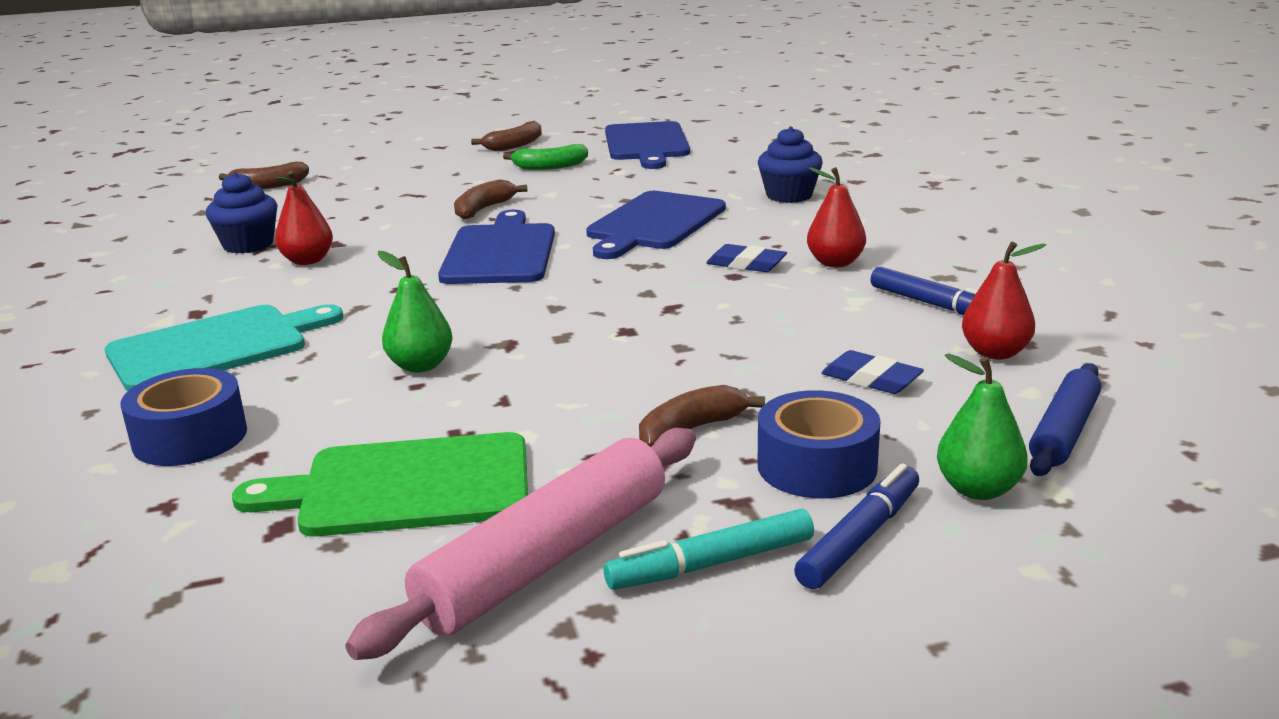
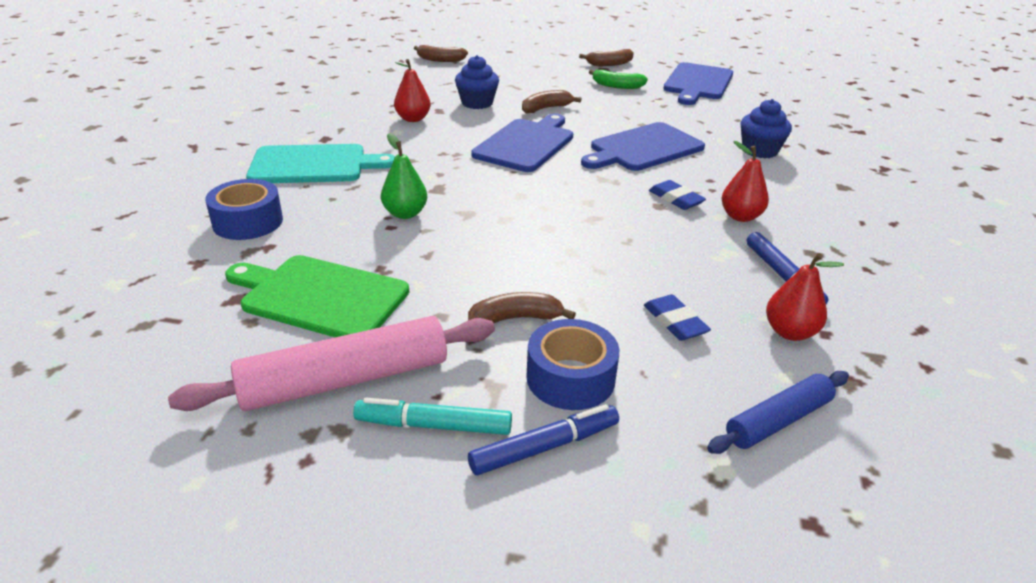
camera: 25 degrees right, 10 degrees up
(248, 245) = (392, 99): blue cupcake -> blue cupcake (477, 103)
(978, 489) = (664, 443): green pear -> none

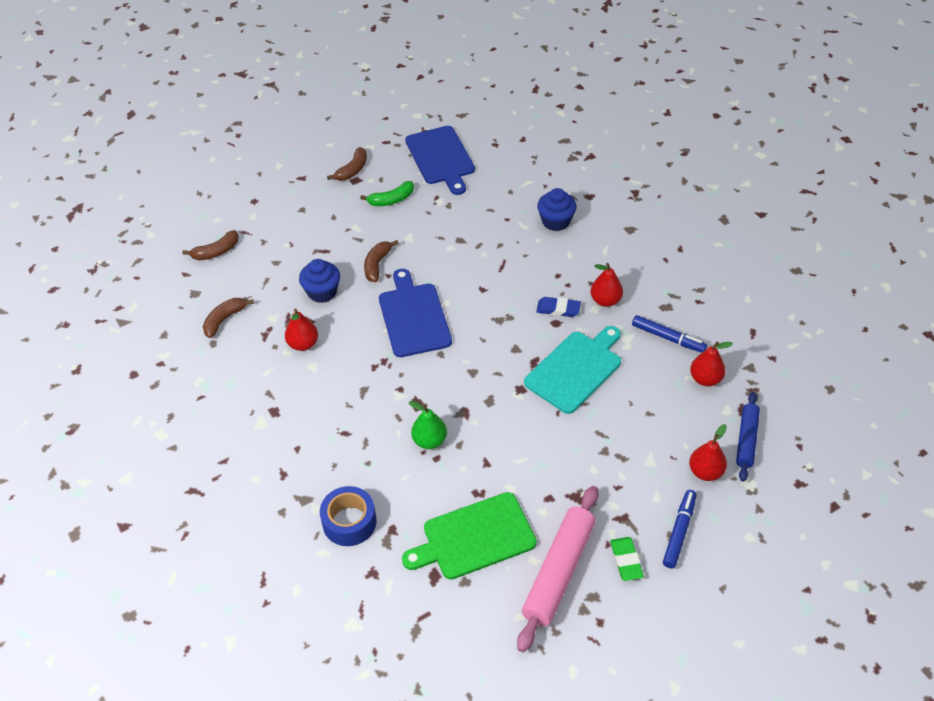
camera: 40 degrees left, 15 degrees up
(314, 165) = (309, 443): turquoise cutting board -> turquoise cutting board (575, 369)
(434, 425) = (626, 560): turquoise marker -> green eraser
(515, 318) = (584, 470): brown banana -> brown banana (224, 320)
(570, 378) = (648, 486): blue tape -> none
(643, 148) = (489, 269): blue cutting board -> none
(669, 414) = (705, 472): none -> red pear
(675, 322) = (653, 412): blue eraser -> none

